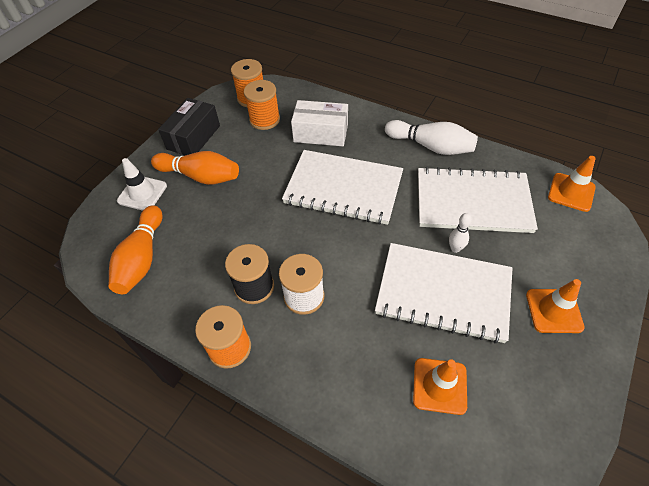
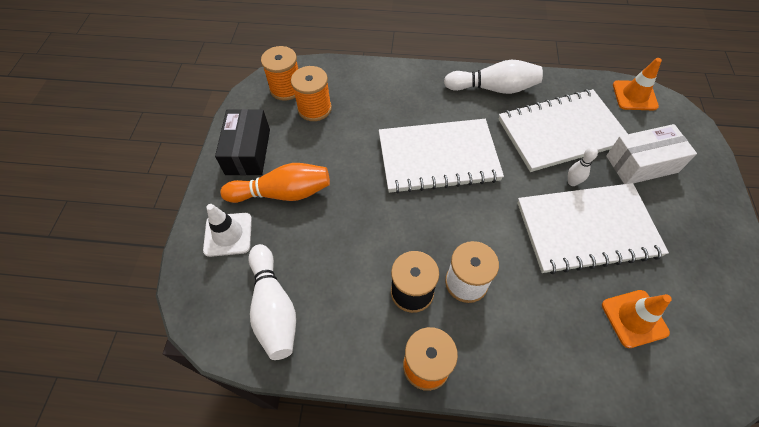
camera: 25 degrees left, 5 degrees up
(142, 258) = (274, 308): orange bowling pin -> white bowling pin
(321, 133) = (381, 106): white box -> white box (641, 164)
(554, 311) = (682, 210): orange traffic cone -> none

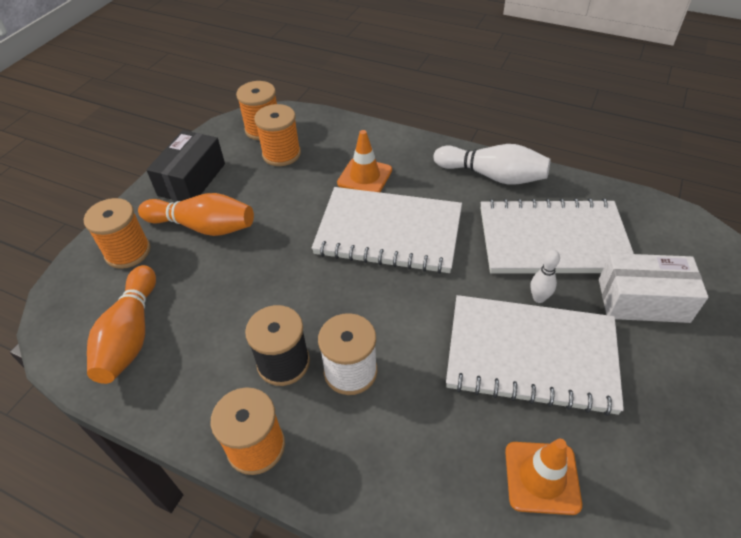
camera: 20 degrees right, 10 degrees down
(228, 234) = (128, 252): white traffic cone -> orange spool
(274, 308) = (131, 335): white bowling pin -> orange bowling pin
(634, 95) = (671, 221): orange traffic cone -> orange traffic cone (365, 177)

